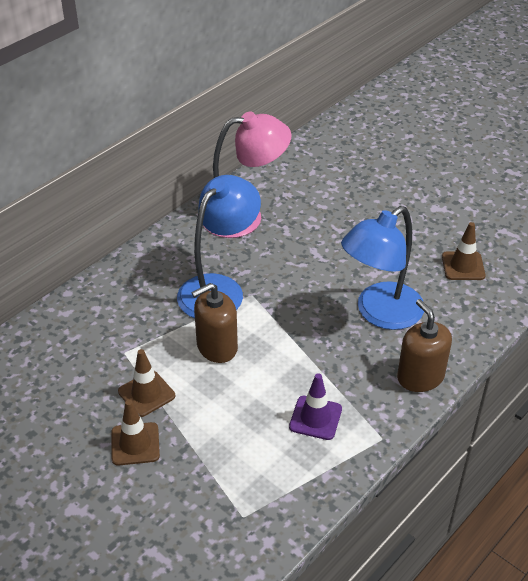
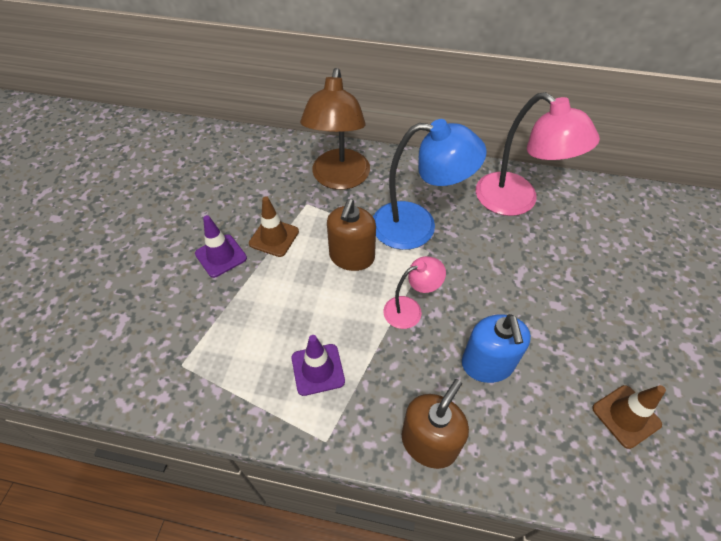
camera: 60 degrees right, 10 degrees up
(113, 315) = (339, 179): none -> brown lamp
(135, 444) = (221, 256): brown traffic cone -> purple traffic cone
(217, 347) = (352, 257): brown soap dispenser -> brown soap dispenser turned 105 degrees counterclockwise
(300, 334) = (410, 309): none -> pink lamp
(380, 313) = (487, 364): blue lamp -> blue soap dispenser

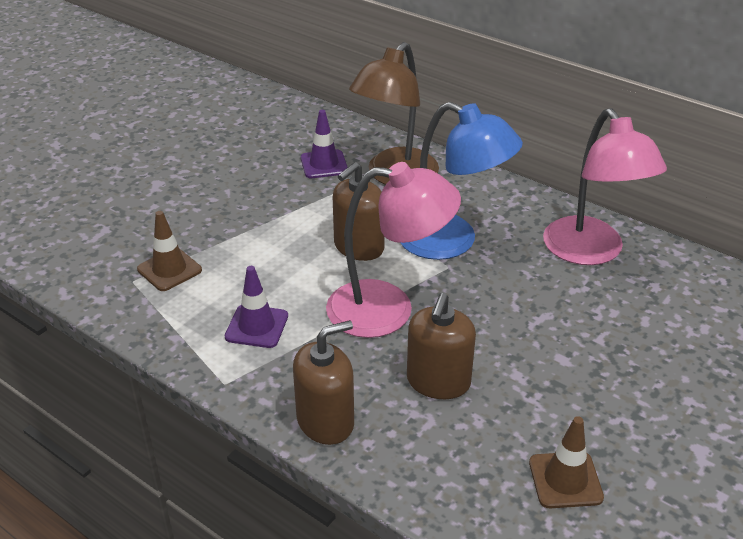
camera: 25 degrees right, 15 degrees down
(221, 256) = (226, 208): purple traffic cone -> purple traffic cone (324, 164)
(274, 237) = (289, 208): brown traffic cone -> brown traffic cone (169, 270)
(410, 309) = (388, 309): pink lamp -> pink lamp, size x1.88
(487, 364) = (438, 382): blue soap dispenser -> brown soap dispenser

